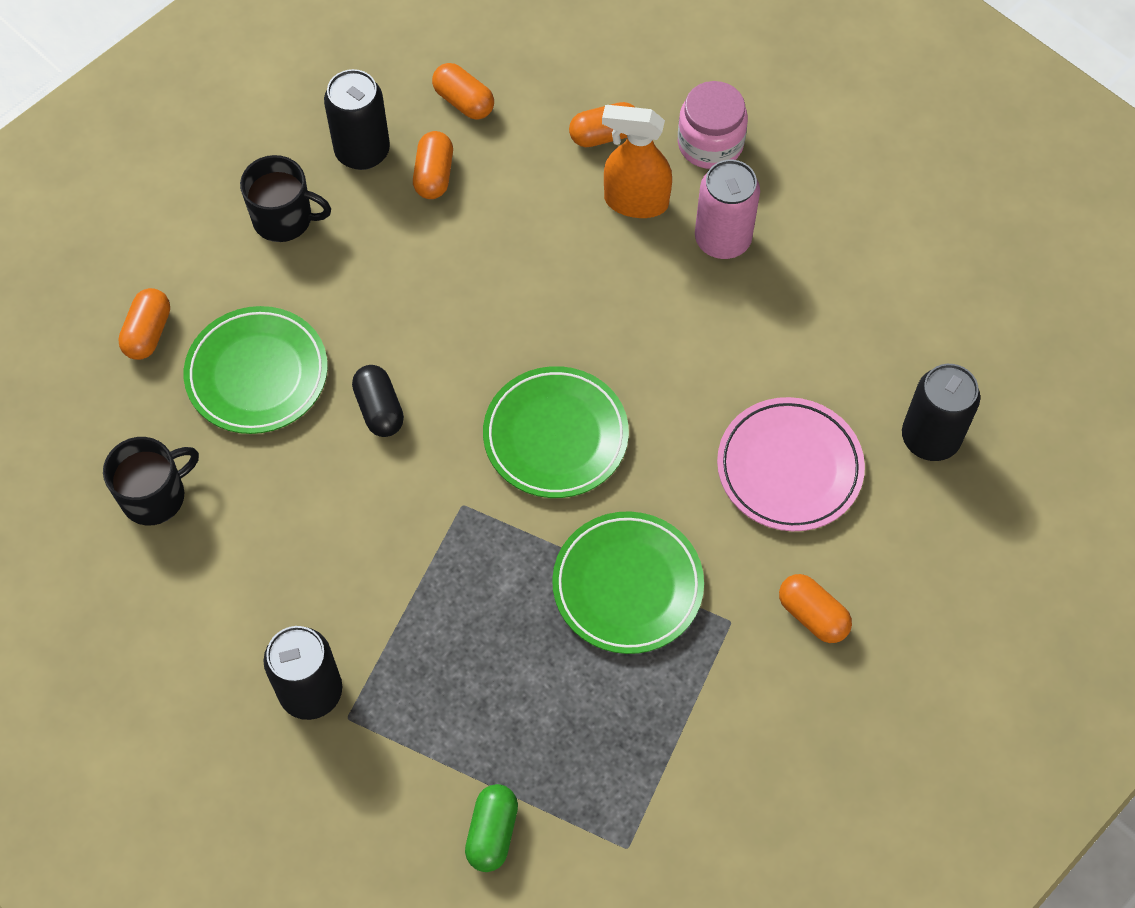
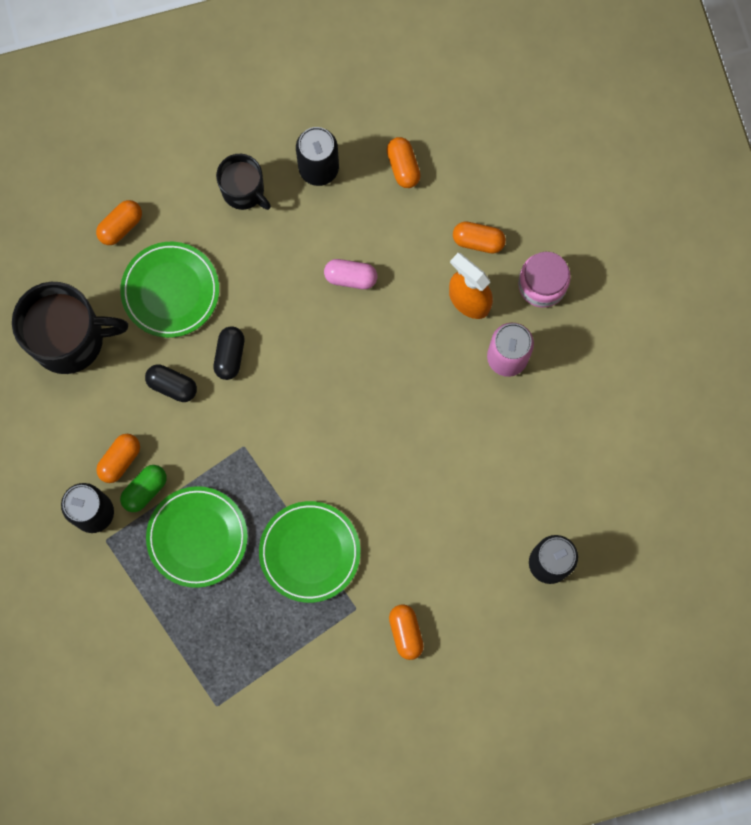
camera: 30 degrees right, 15 degrees up
(155, 496) = (70, 339): black mug -> black mug, size x1.70
(325, 482) = (172, 385): none -> black capsule
(434, 175) = (353, 210): orange capsule -> orange capsule (120, 460)
(476, 247) = (350, 277): none -> pink capsule
(492, 833) = (147, 654): green capsule -> green capsule (145, 490)
(555, 436) = (324, 433): green plate -> green plate (197, 537)
(789, 468) = (451, 533): pink plate -> none

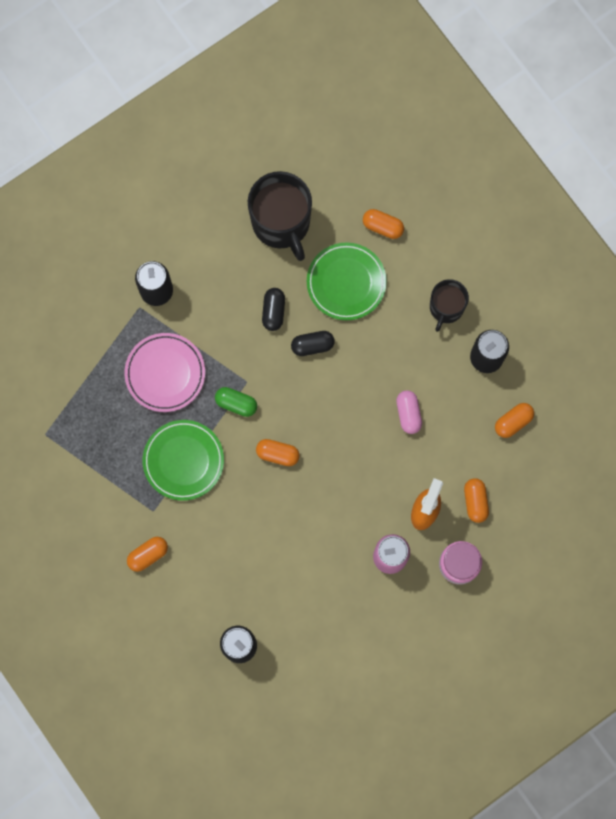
camera: 70 degrees right, 0 degrees up
(120, 460) = (203, 295): orange capsule -> orange capsule (277, 454)
(145, 490) = (187, 321): green capsule -> green capsule (236, 403)
(197, 537) = (165, 373): green plate -> pink plate

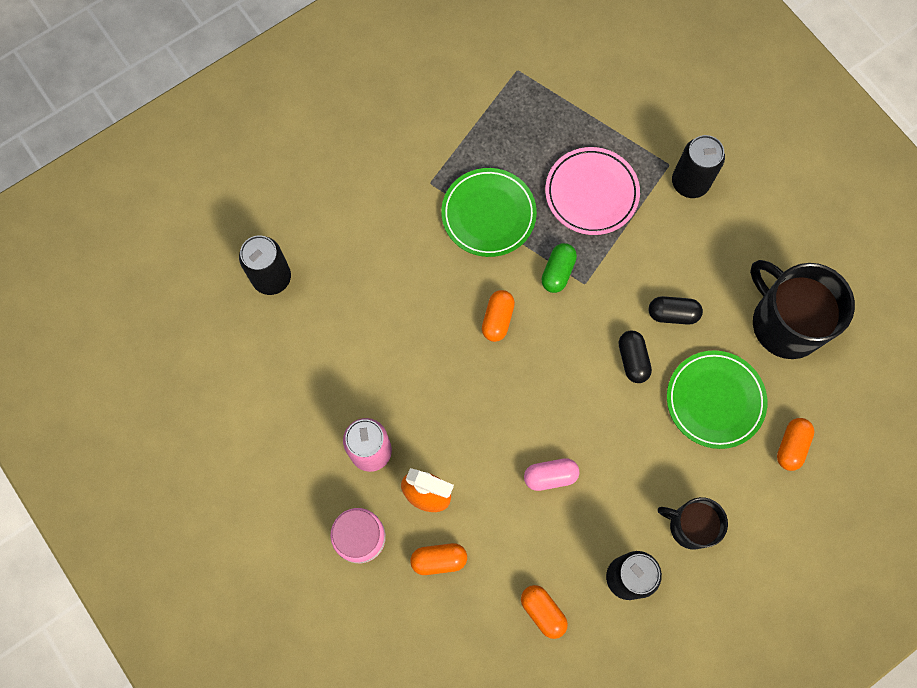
camera: 90 degrees right, 5 degrees down
(148, 555) = (379, 178): orange capsule -> none
(281, 223) = (785, 323): black mug -> black mug turned 75 degrees clockwise

